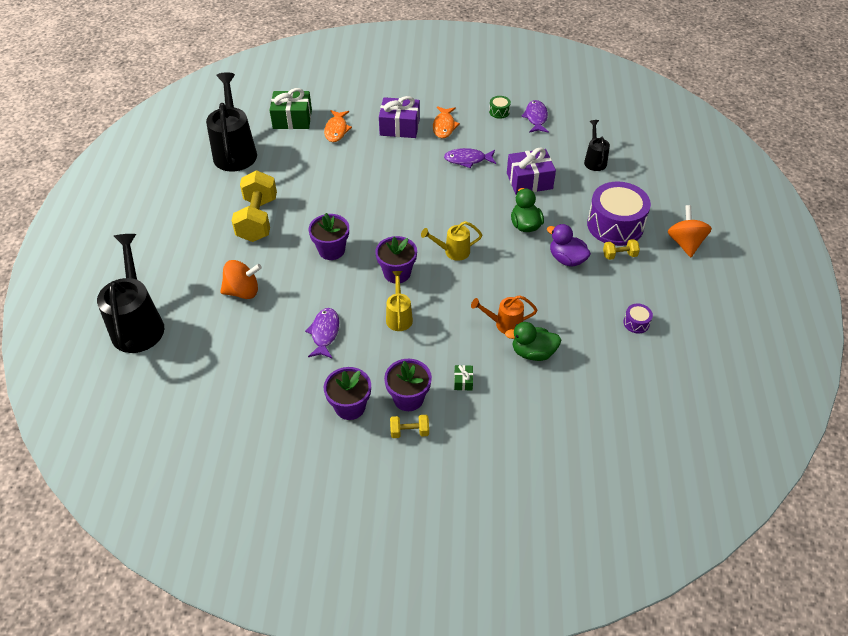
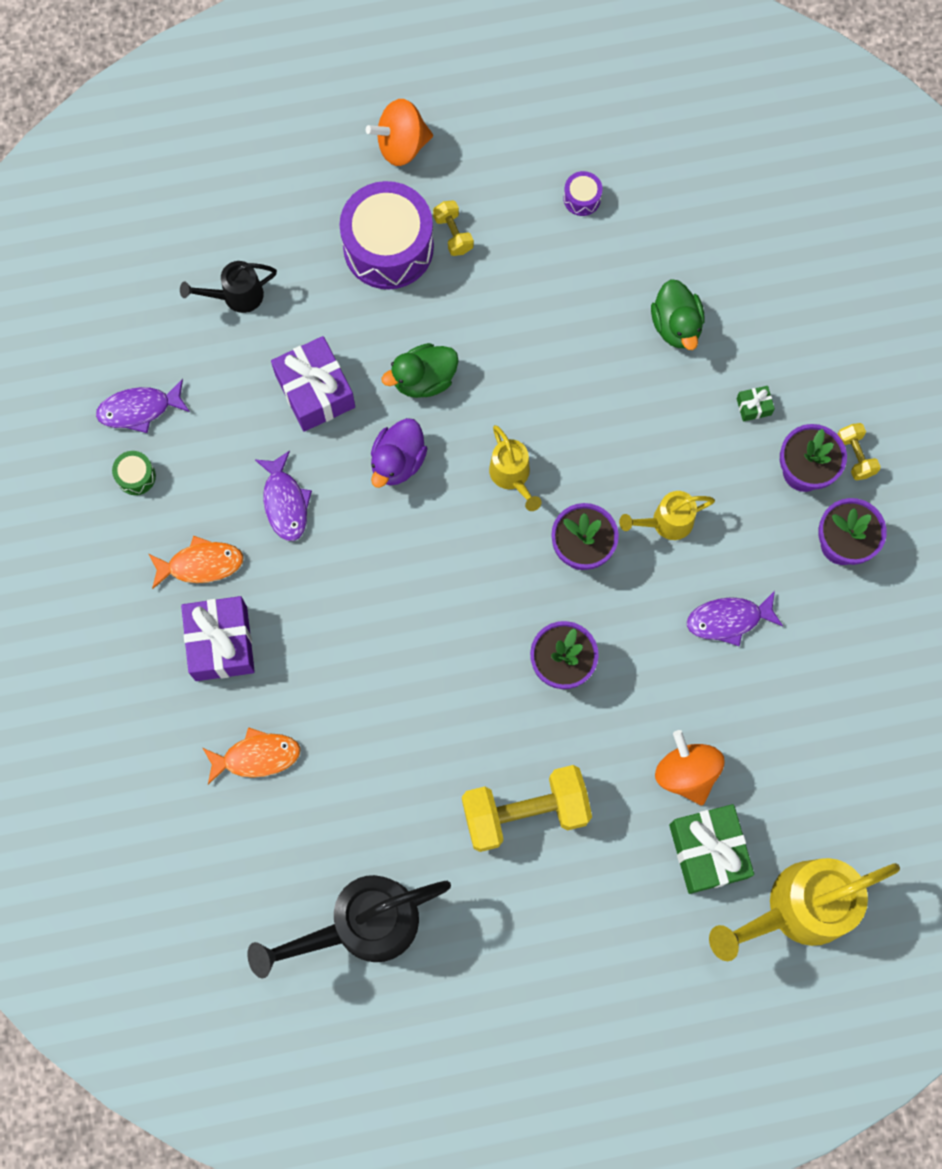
camera: 105 degrees left, 25 degrees up
(138, 324) = (798, 908): black watering can -> yellow watering can
(292, 119) = (244, 852): green gift -> green gift (708, 851)
(504, 324) = (636, 372): orange watering can -> none
(566, 259) = (482, 307): purple duck -> purple duck (398, 461)

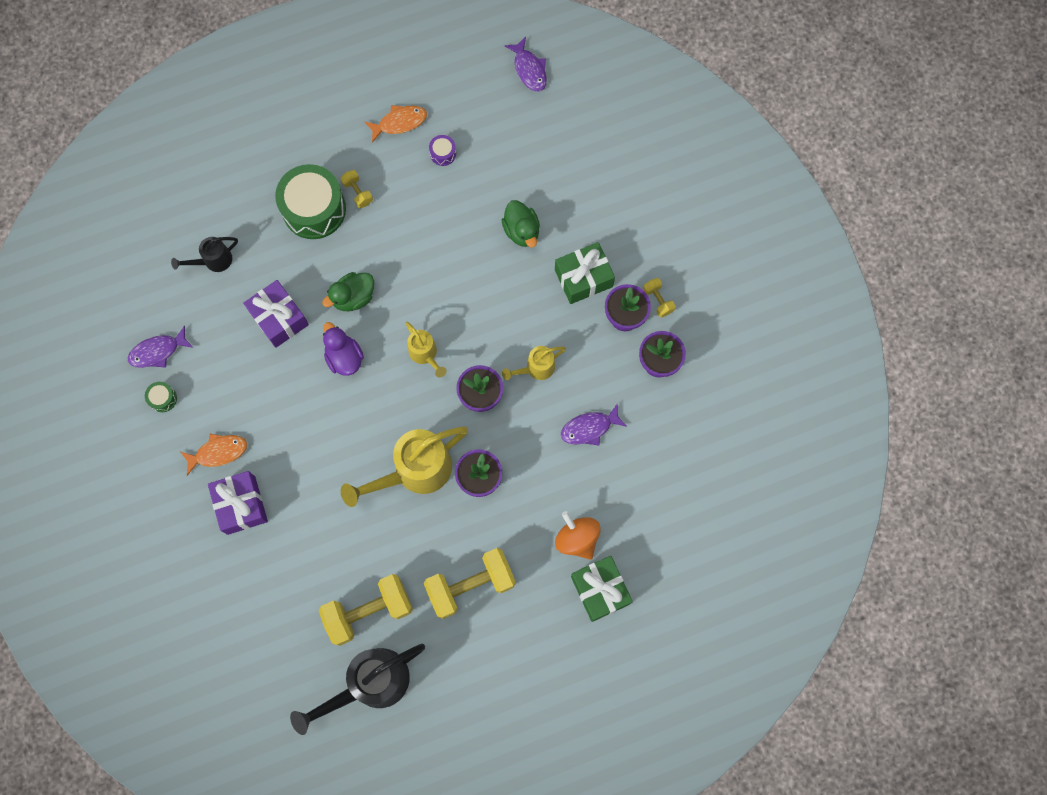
camera: 10 degrees left, 0 degrees up
(256, 756) = (278, 580): orange fish -> orange fish (399, 122)
(285, 502) = (270, 399): purple fish -> purple fish (529, 69)
(376, 823) = (369, 611): none -> yellow dumbbell
(388, 247) = (314, 209): purple drum -> green drum
(398, 461) = (344, 357): purple duck -> purple duck turned 135 degrees clockwise
(401, 145) = (312, 137): orange spinning top -> none
(753, 406) = (583, 278): green gift -> green gift, size x2.26
(798, 908) = (668, 618): yellow watering can -> yellow watering can (415, 471)

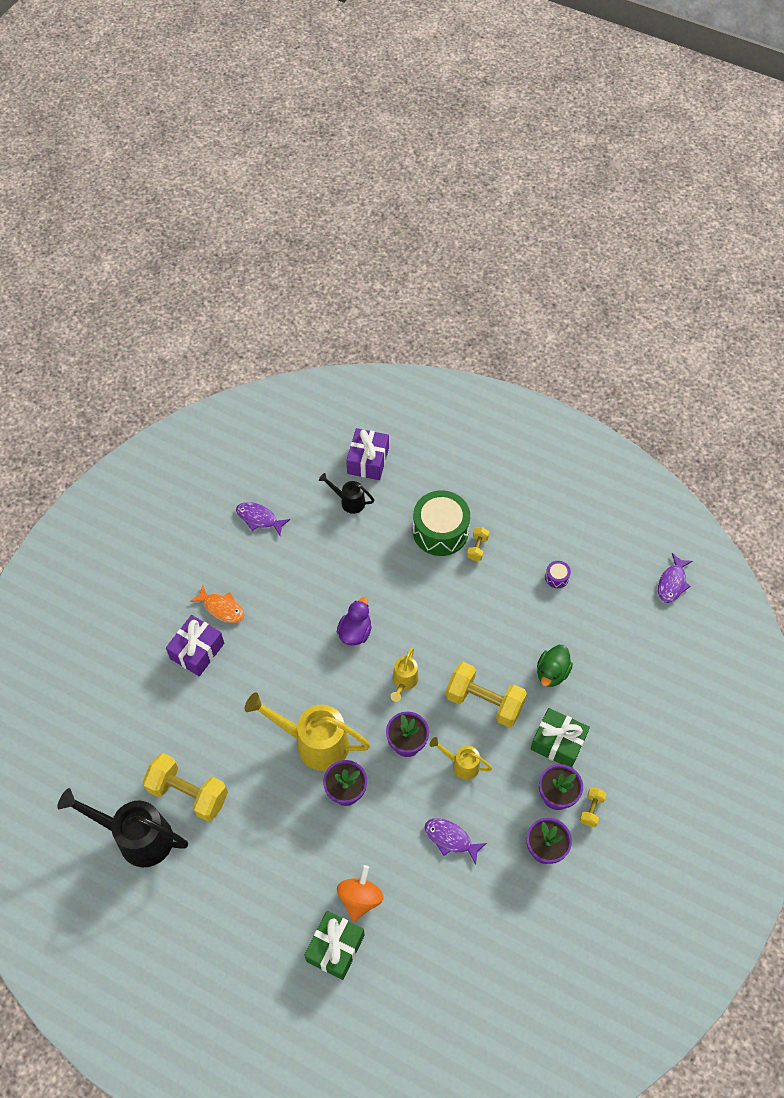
camera: 50 degrees right, 15 degrees down
(163, 399) = (230, 546): green drum -> none
(279, 318) = (346, 570): purple gift -> purple gift (368, 461)
(353, 297) = (402, 604): green duck -> none
(399, 122) = (551, 534): orange fish -> none
(470, 585) = (263, 849): yellow dumbbell -> yellow dumbbell (484, 702)

